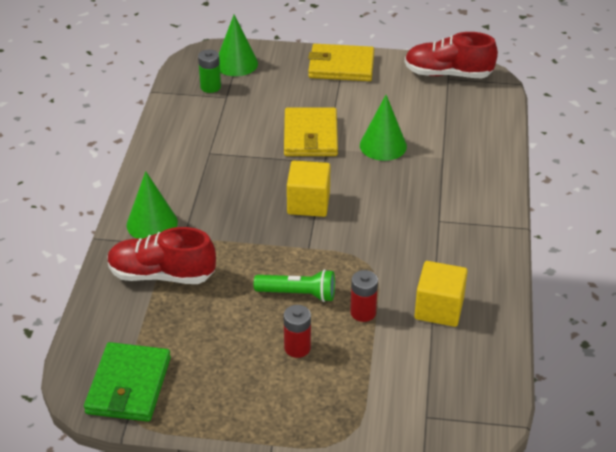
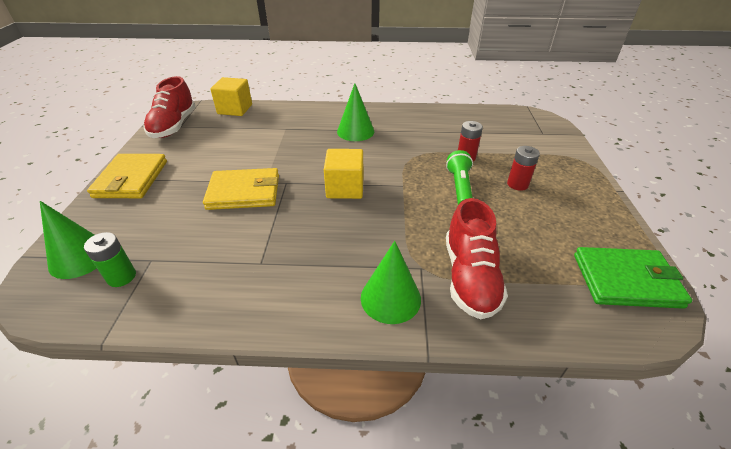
camera: 95 degrees left, 0 degrees up
(383, 145) = (266, 153): green cone -> green cone (355, 131)
(439, 308) = (448, 129): yellow cube -> yellow cube (235, 109)

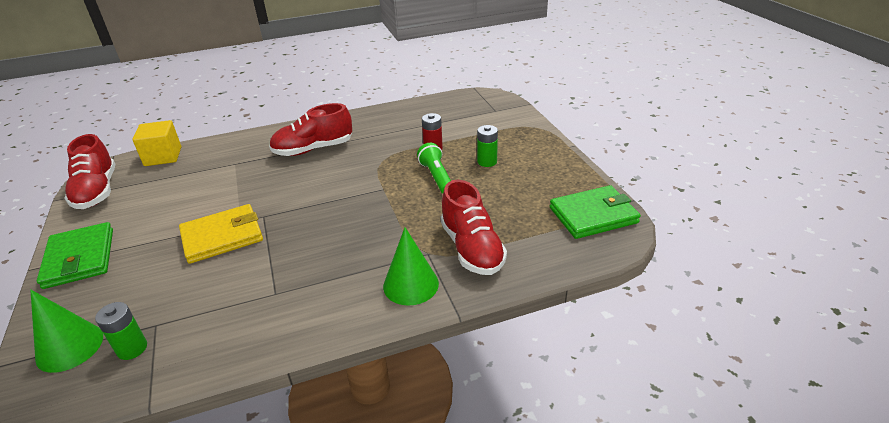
camera: 20 degrees left, 5 degrees down
(131, 179) = (79, 258): yellow wallet -> green wallet
(345, 188) = (327, 205): yellow cube -> none
(355, 131) = (313, 149): green cone -> red shoe
(517, 184) = (487, 162): red battery -> green battery

